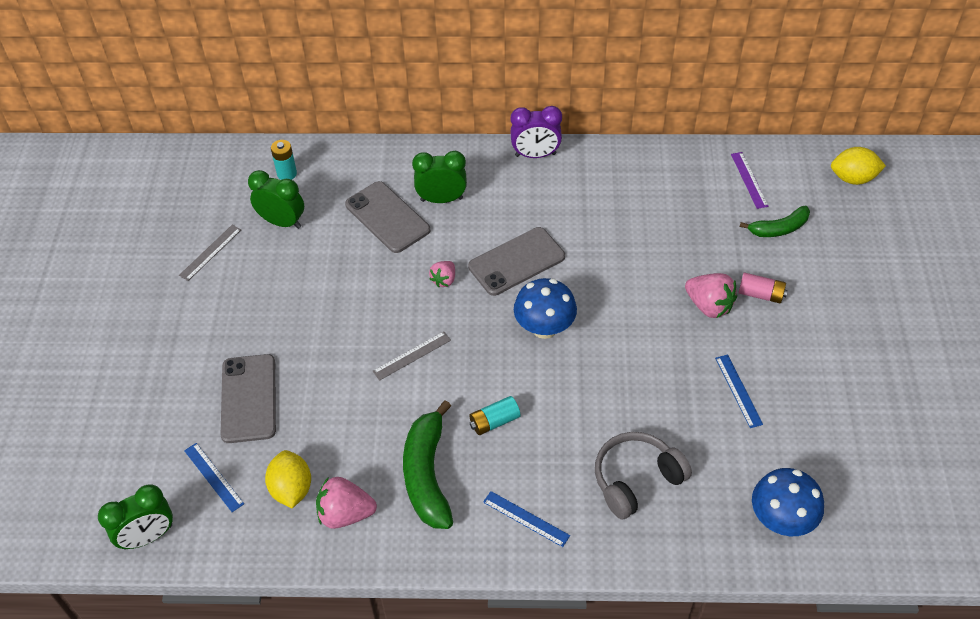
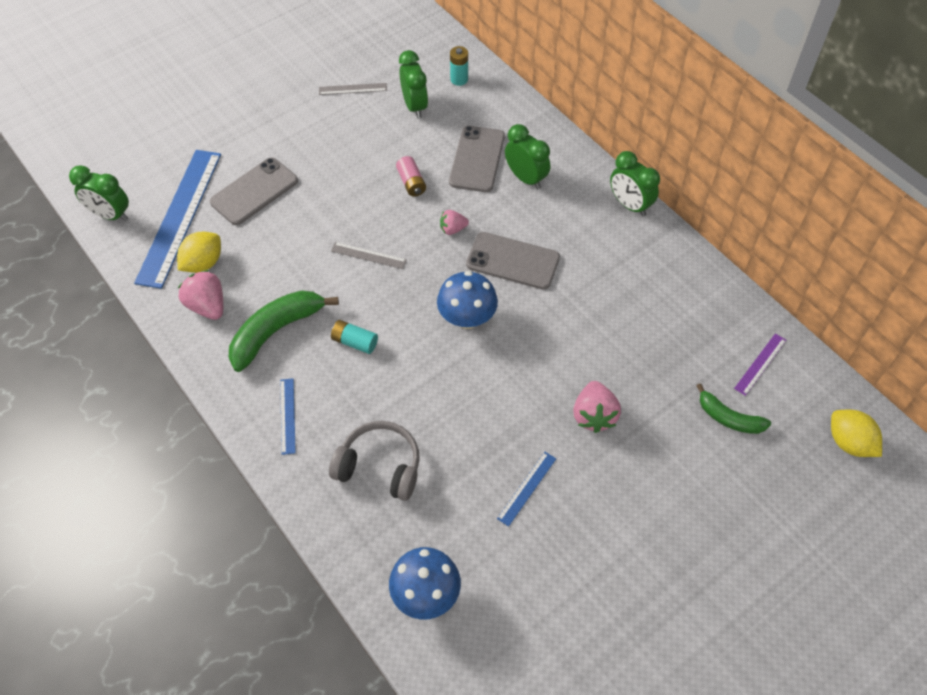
camera: 50 degrees right, 5 degrees up
(213, 477) = (179, 216): blue ruler -> blue ruler, size x2.35
(535, 155) = (629, 205): purple clock -> green clock
(760, 294) = (642, 446): pink battery -> pink battery (411, 183)

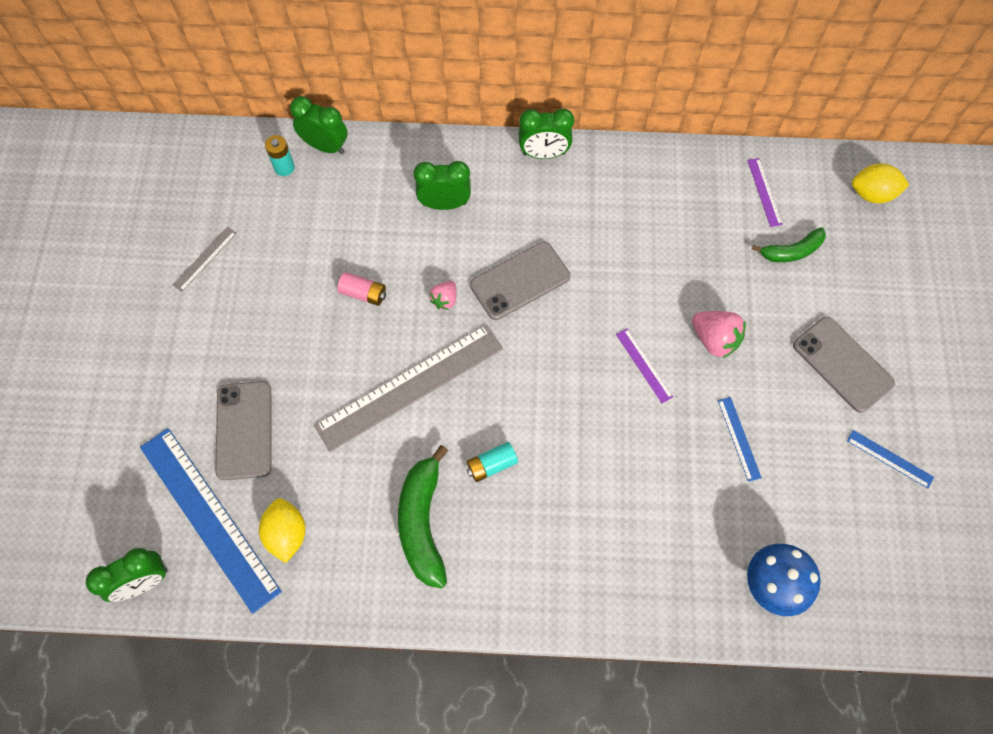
camera: 50 degrees left, 10 degrees up
(207, 306) = (340, 563): pink strawberry -> none
(287, 416) = (520, 574): blue ruler -> blue ruler (889, 458)
(368, 255) = (410, 387): grey ruler -> grey ruler, size x2.35
(380, 467) = (631, 535): grey headphones -> none
(414, 106) = (279, 225): green clock -> green clock (325, 146)
(467, 318) = (545, 359): blue mushroom -> none
(477, 159) = (388, 223): grey phone -> grey phone (842, 364)
(524, 383) = (644, 365): none -> purple ruler

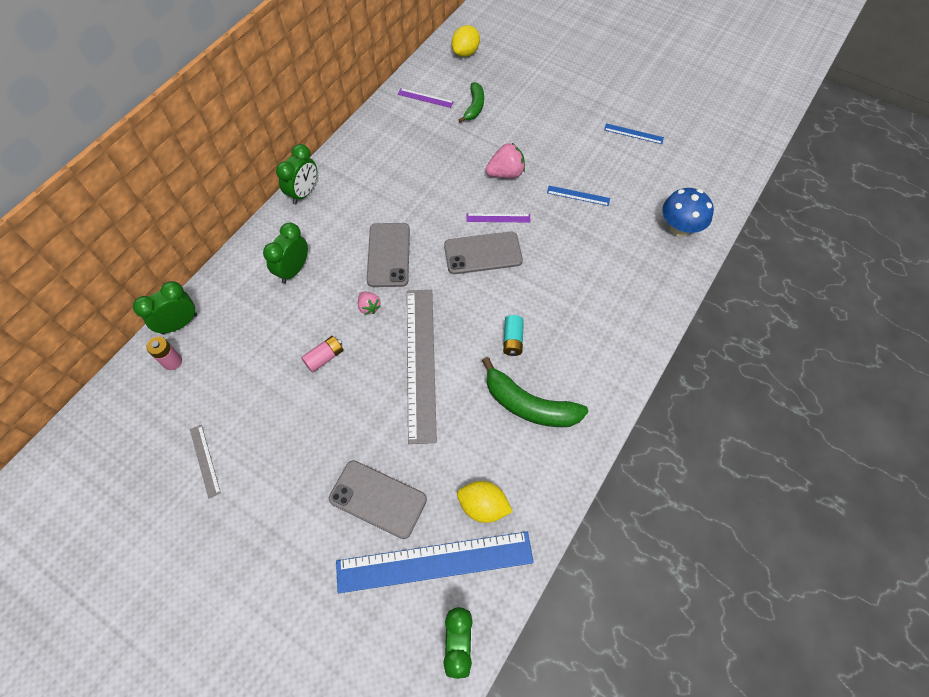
camera: 60 degrees left, 5 degrees down
(284, 167) = (172, 362): turquoise battery -> pink battery
(842, 364) = (563, 123): grey phone -> grey phone (483, 253)
(889, 458) = (633, 133): blue ruler -> blue ruler turned 45 degrees clockwise

